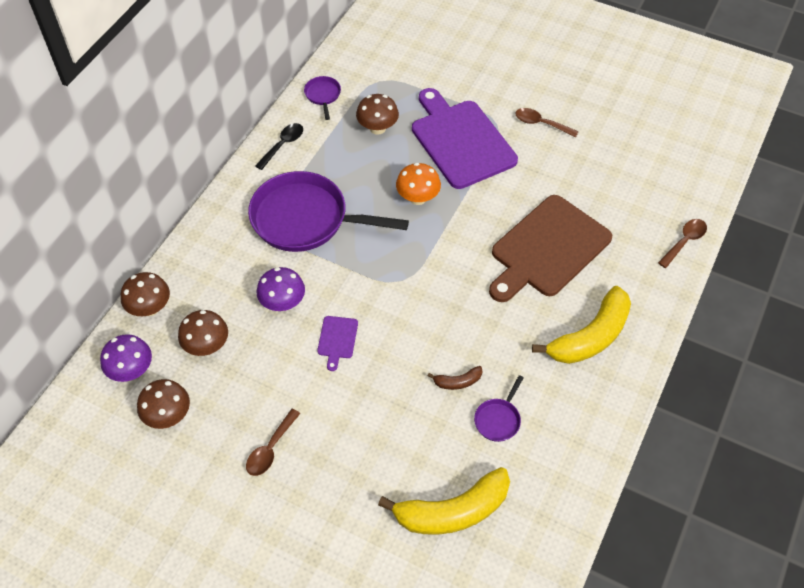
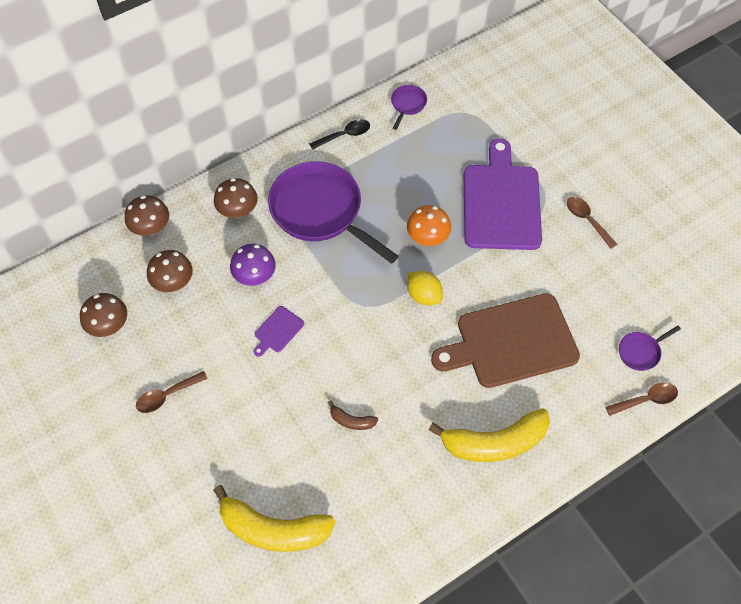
camera: 30 degrees right, 5 degrees up
(131, 370) = (105, 274): purple mushroom -> none
(377, 128) = (435, 156): brown mushroom -> brown mushroom (238, 211)
(447, 247) = (423, 295): none -> yellow lemon
(498, 419) = (364, 472): purple pan -> purple pan (641, 352)

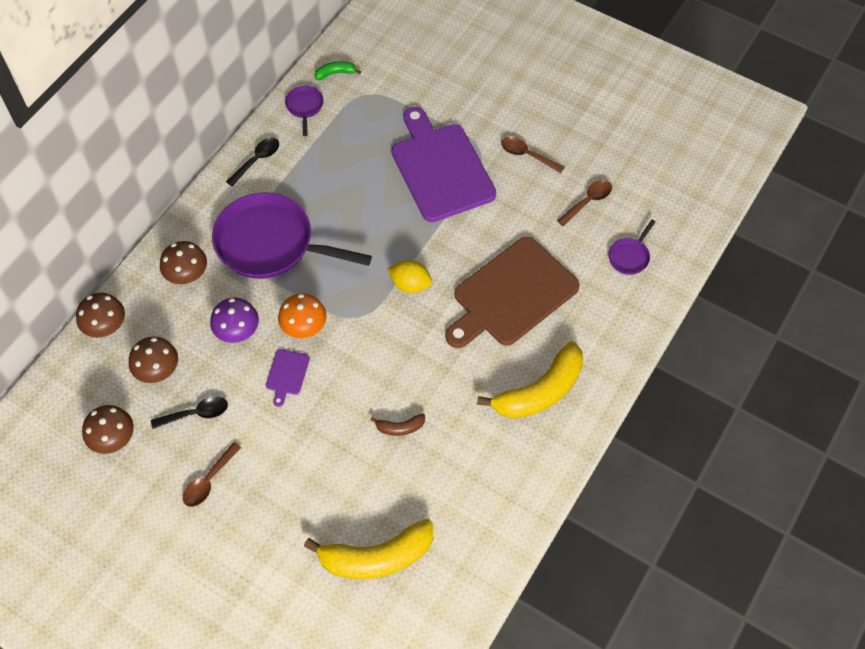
camera: 25 degrees left, 0 degrees up
(185, 333) = (196, 414): none -> black spoon
(427, 238) = (387, 229): orange mushroom -> orange mushroom (304, 327)
(448, 85) = (335, 73): none -> green banana
(646, 400) = (653, 297): brown spoon -> brown spoon (588, 201)

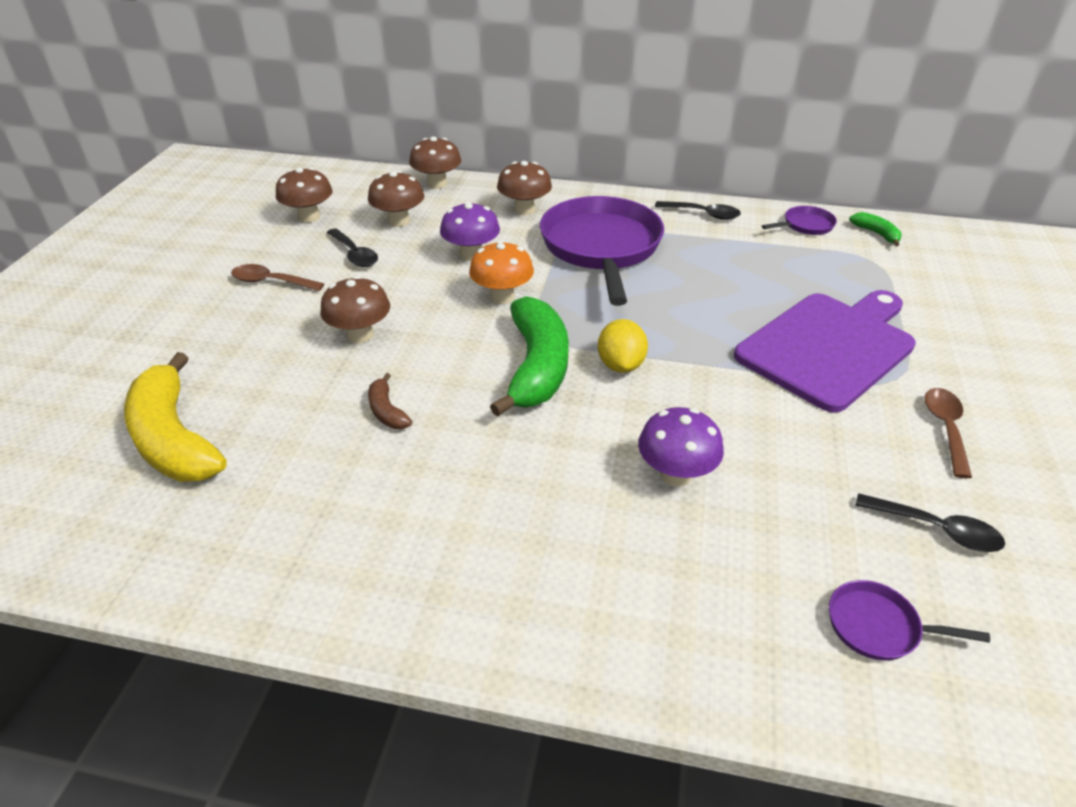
camera: 70 degrees right, 20 degrees down
(287, 374) = (430, 300): purple cutting board -> none
(310, 429) = (360, 335): none -> brown mushroom
(392, 331) = (537, 367): none -> green banana
(511, 294) = (676, 474): brown cutting board -> purple mushroom
(540, 391) = (512, 558): yellow banana -> none
(588, 201) = (936, 529): brown spoon -> black spoon

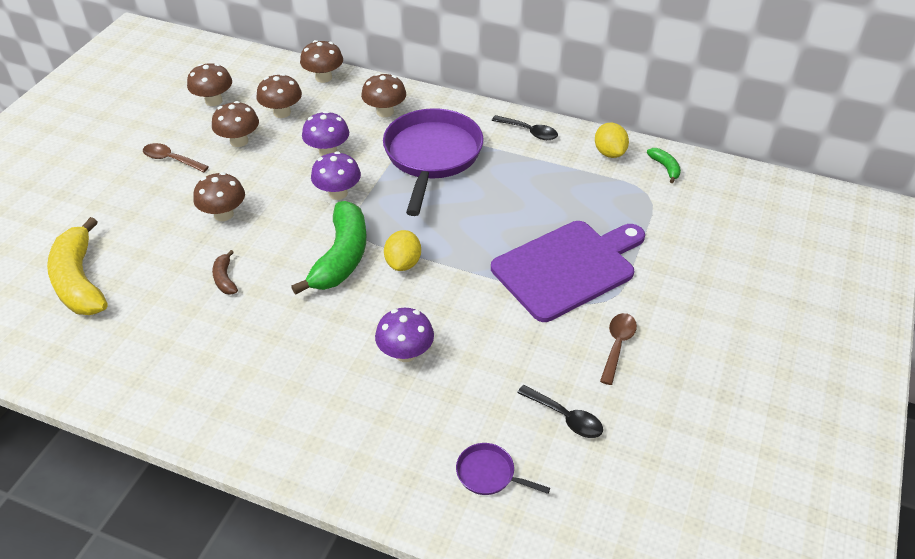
camera: 10 degrees right, 5 degrees up
(354, 254) = (239, 141): black spoon -> brown mushroom
(502, 297) = (338, 193): orange mushroom -> purple mushroom
(805, 225) = (609, 153): purple pan -> yellow lemon

